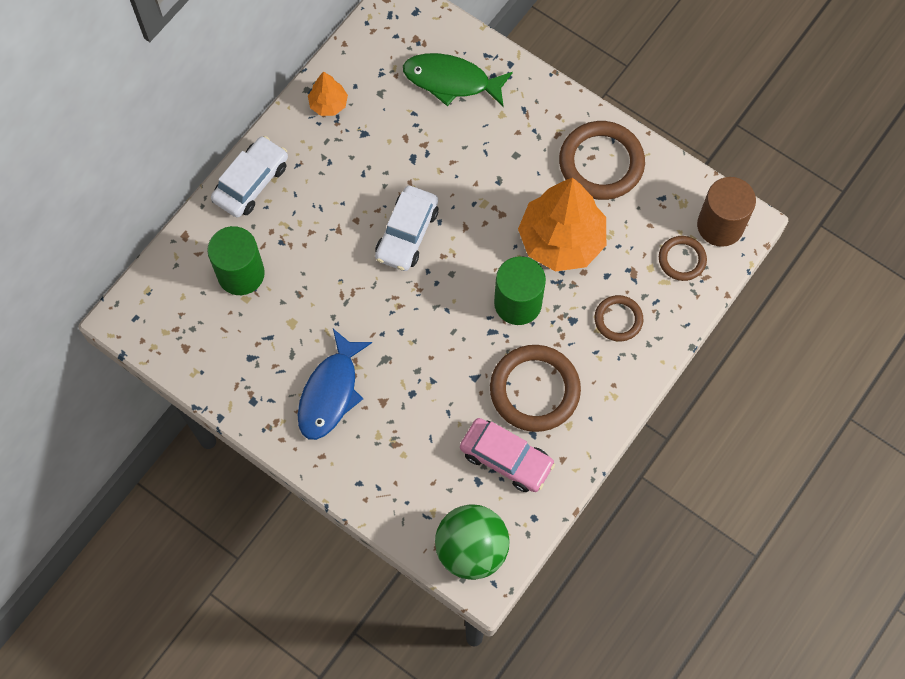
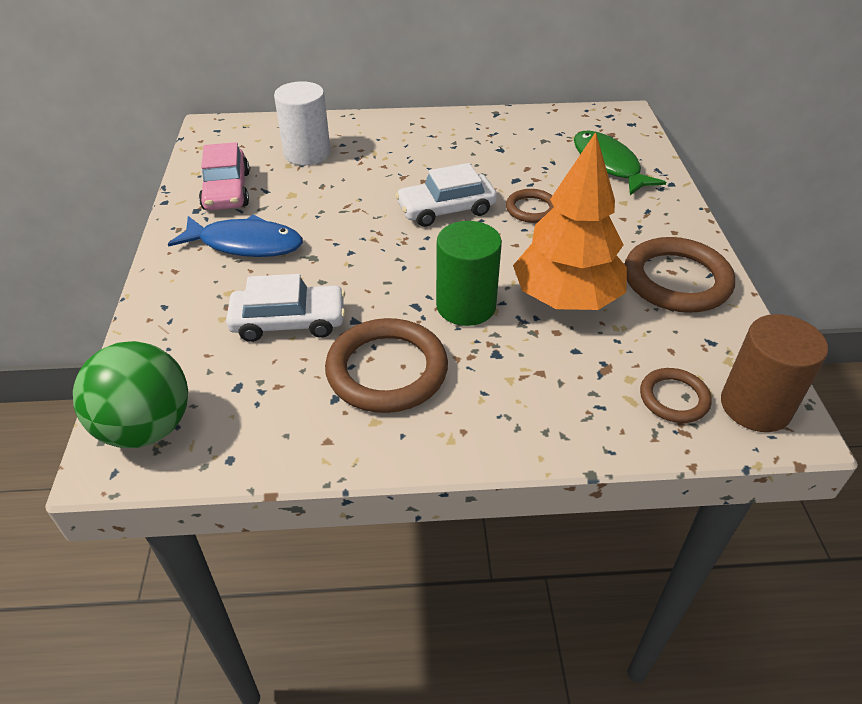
camera: 50 degrees right, 25 degrees down
(241, 274) = (307, 153): green cylinder -> white cylinder
(251, 182) = (389, 124): white car -> white car (289, 322)
(328, 104) = (499, 125): orange tree -> none
(330, 392) = (245, 244): blue fish -> blue fish turned 150 degrees counterclockwise
(506, 458) = (285, 393): pink car -> pink car (227, 191)
(618, 319) = (541, 388): brown ring -> brown ring (531, 209)

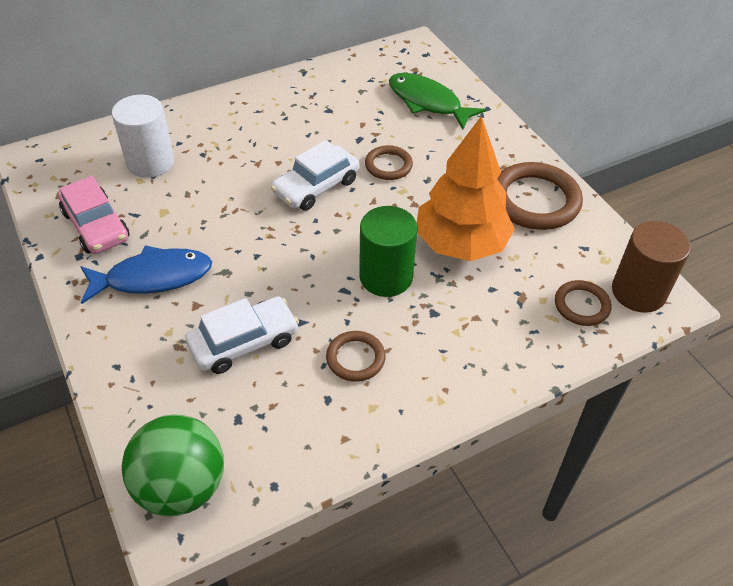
camera: 25 degrees left, 5 degrees up
(387, 370) = (355, 358): brown ring -> brown ring, size x0.55

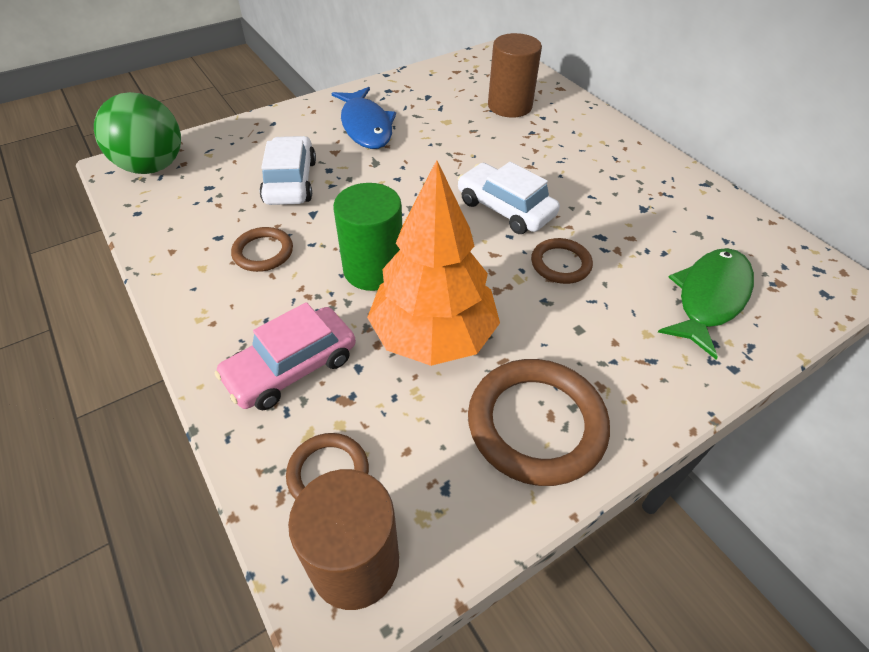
camera: 85 degrees right, 0 degrees up
(96, 226) = (423, 92): pink car -> pink car (291, 367)
(150, 162) = (509, 106): white cylinder -> brown cylinder
(244, 342) = (290, 181): white car -> white car turned 150 degrees counterclockwise

